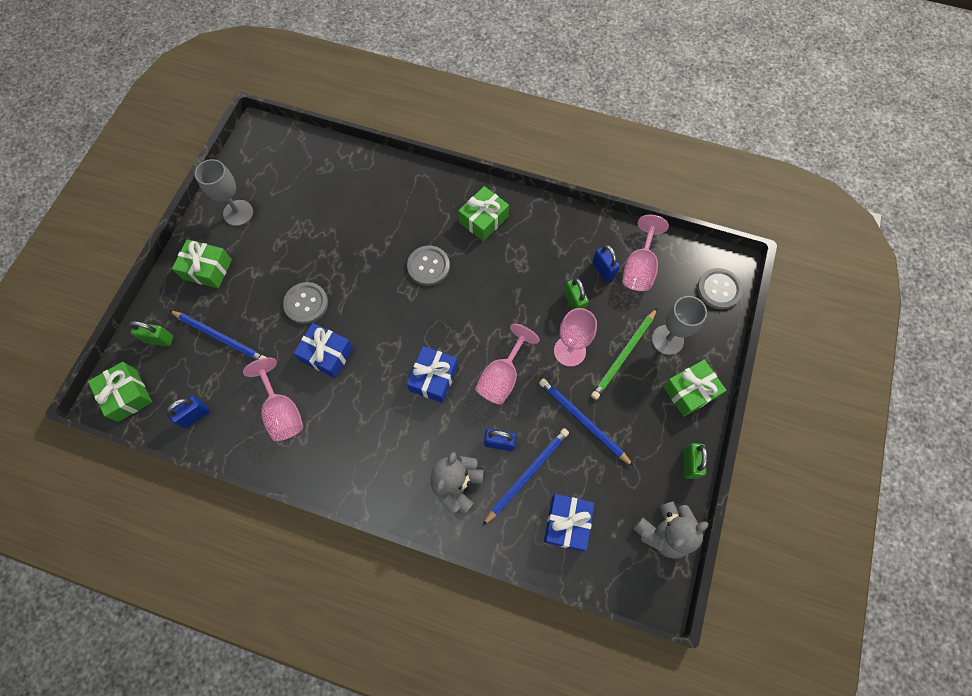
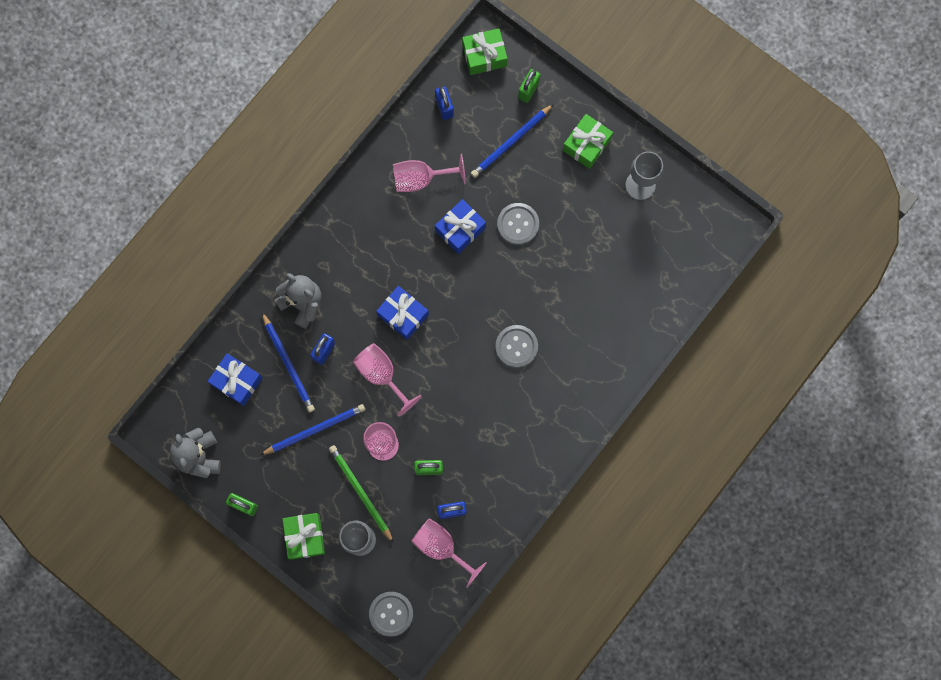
camera: 110 degrees right, 10 degrees up
(483, 219) = (549, 416): green gift -> none

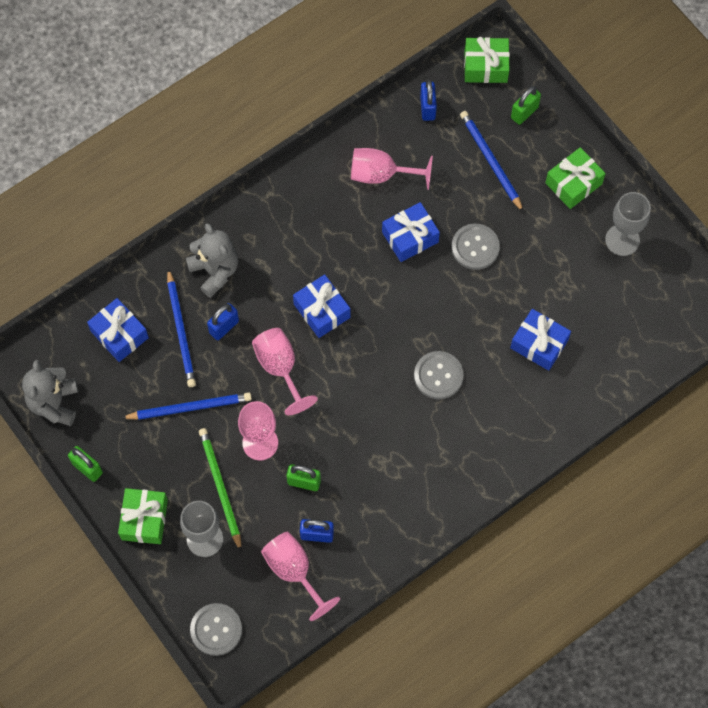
camera: 15 degrees right, 10 degrees down
(511, 142) = (490, 161): blue pencil -> blue pencil turned 90 degrees clockwise
(593, 296) = (539, 344): none -> blue gift

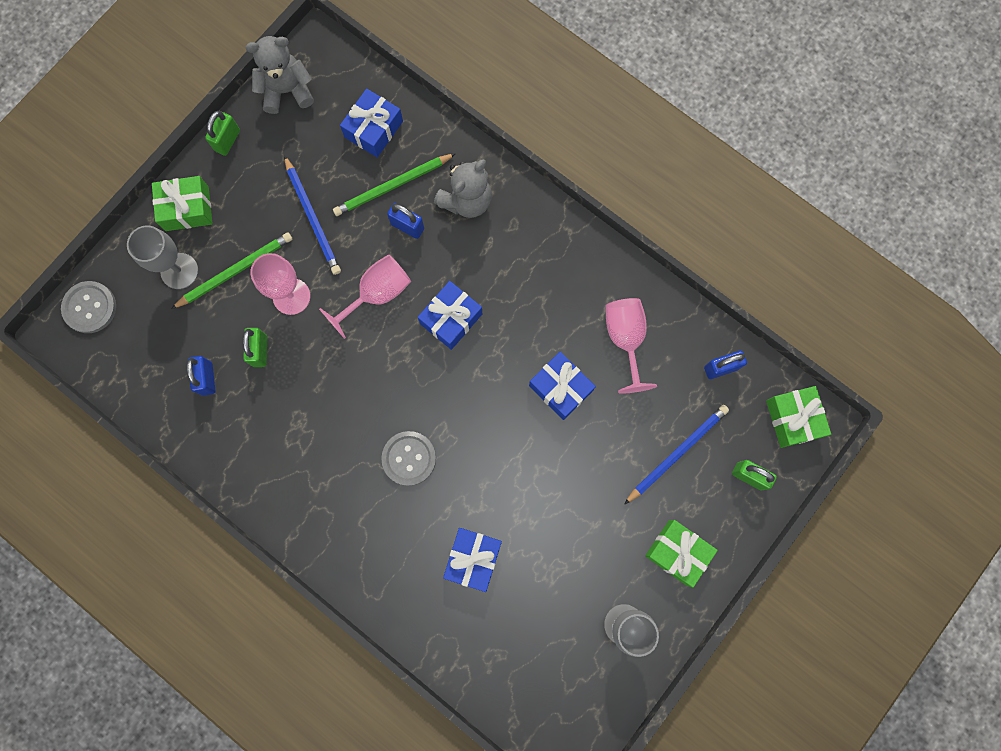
camera: 75 degrees right, 10 degrees up
(181, 331) = (393, 186): blue pencil -> green pencil
(294, 571) = (164, 366): pink goblet -> none
(475, 247) = (568, 461): grey button -> none

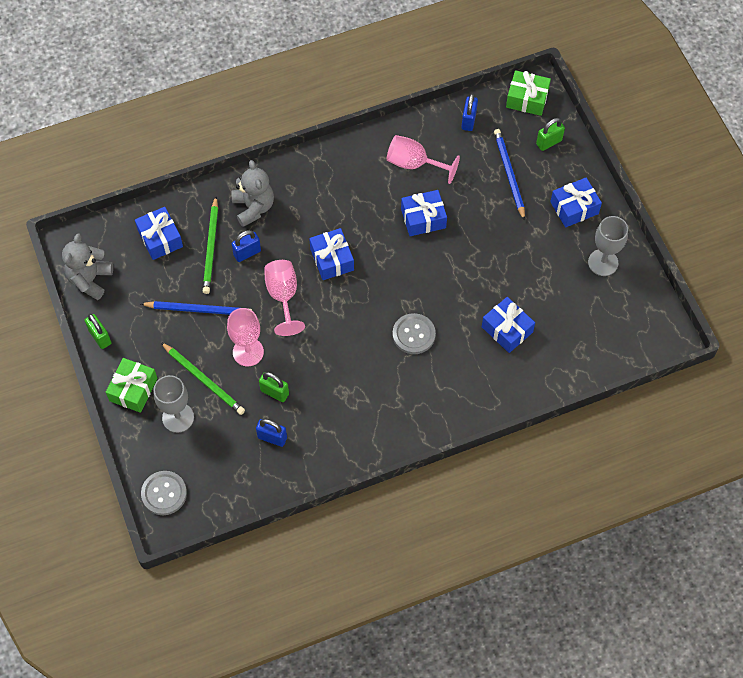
camera: 60 degrees left, 15 degrees down
(235, 271) = (204, 380): green pencil -> green pencil turned 135 degrees clockwise
(677, 552) = (574, 208): green gift -> blue gift

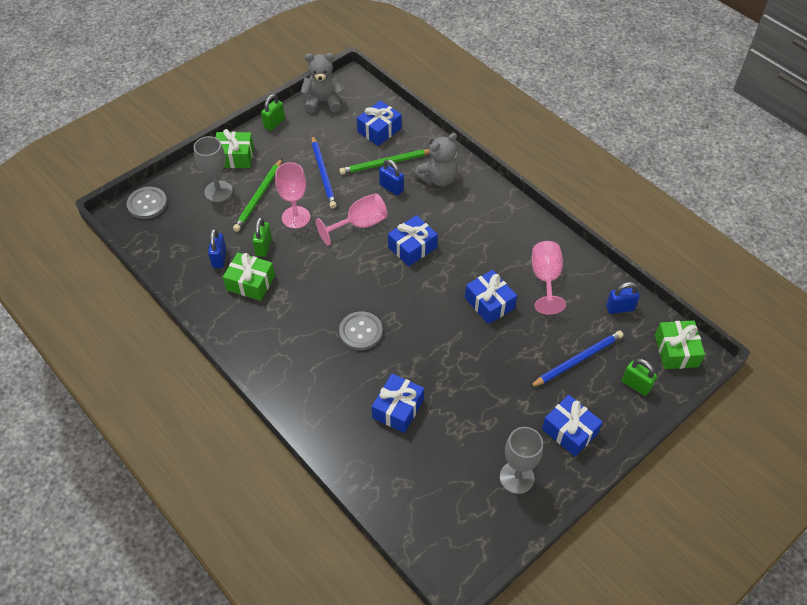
camera: 70 degrees right, 10 degrees down
(316, 416) = (250, 283): none -> green gift

